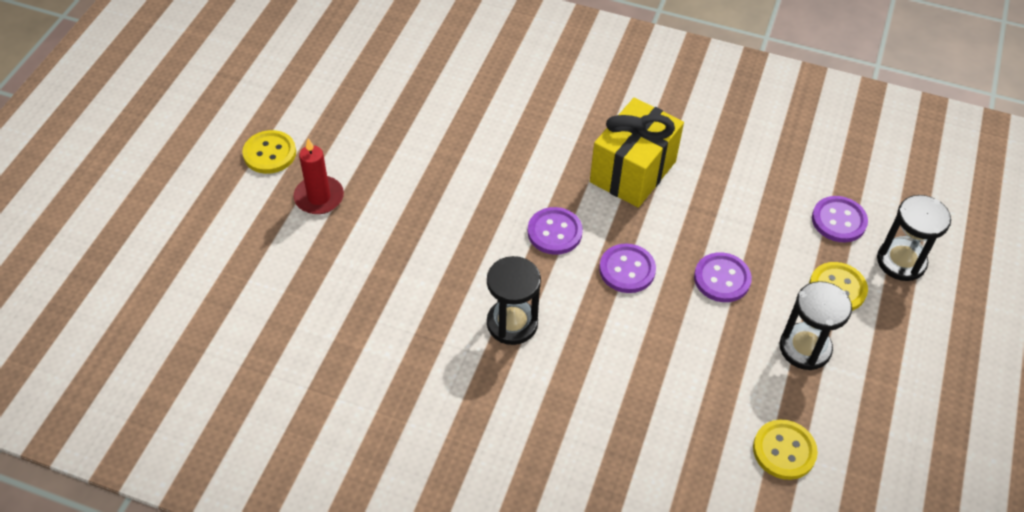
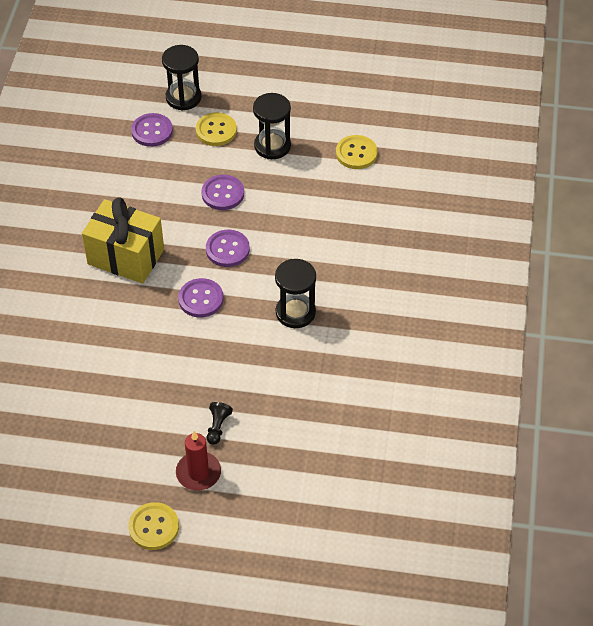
camera: 100 degrees left, 0 degrees up
(371, 222) = (217, 427): none -> black pawn

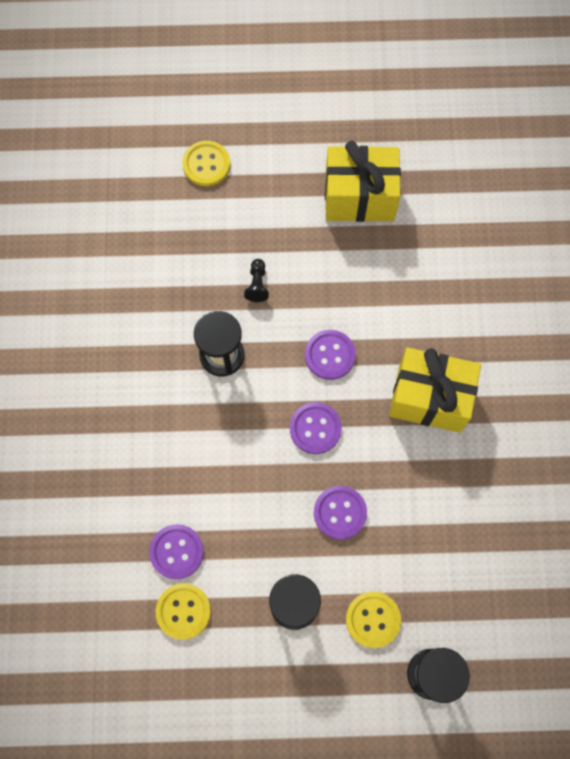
camera: 170 degrees right, 20 degrees up
(135, 424) = (359, 197): none -> yellow gift
(152, 131) = (456, 603): purple button -> purple button (176, 552)
(154, 527) = (313, 101): yellow button -> yellow button (206, 164)
(198, 473) = (285, 158): red candle -> none
(217, 427) = (277, 208): black pawn -> black pawn (257, 284)

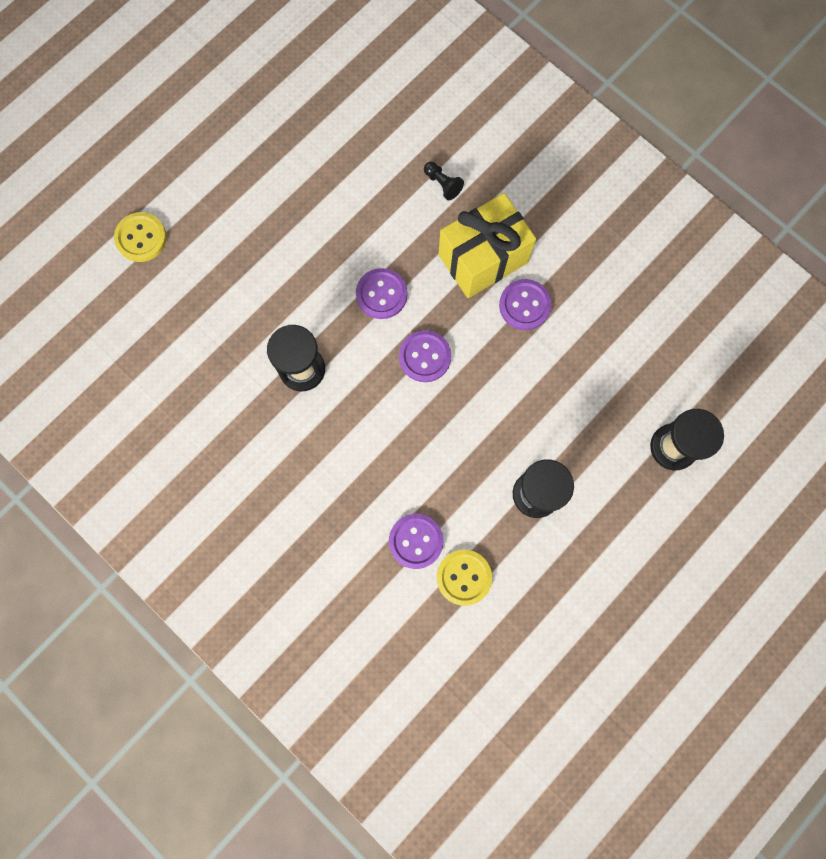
camera: 45 degrees left, 5 degrees up
(257, 284) = (275, 292): black pawn -> black pawn (442, 184)
(340, 512) = (502, 399): purple button -> purple button (524, 305)
(359, 197) = (285, 158): yellow gift -> none
(373, 619) = (598, 450): yellow button -> none

